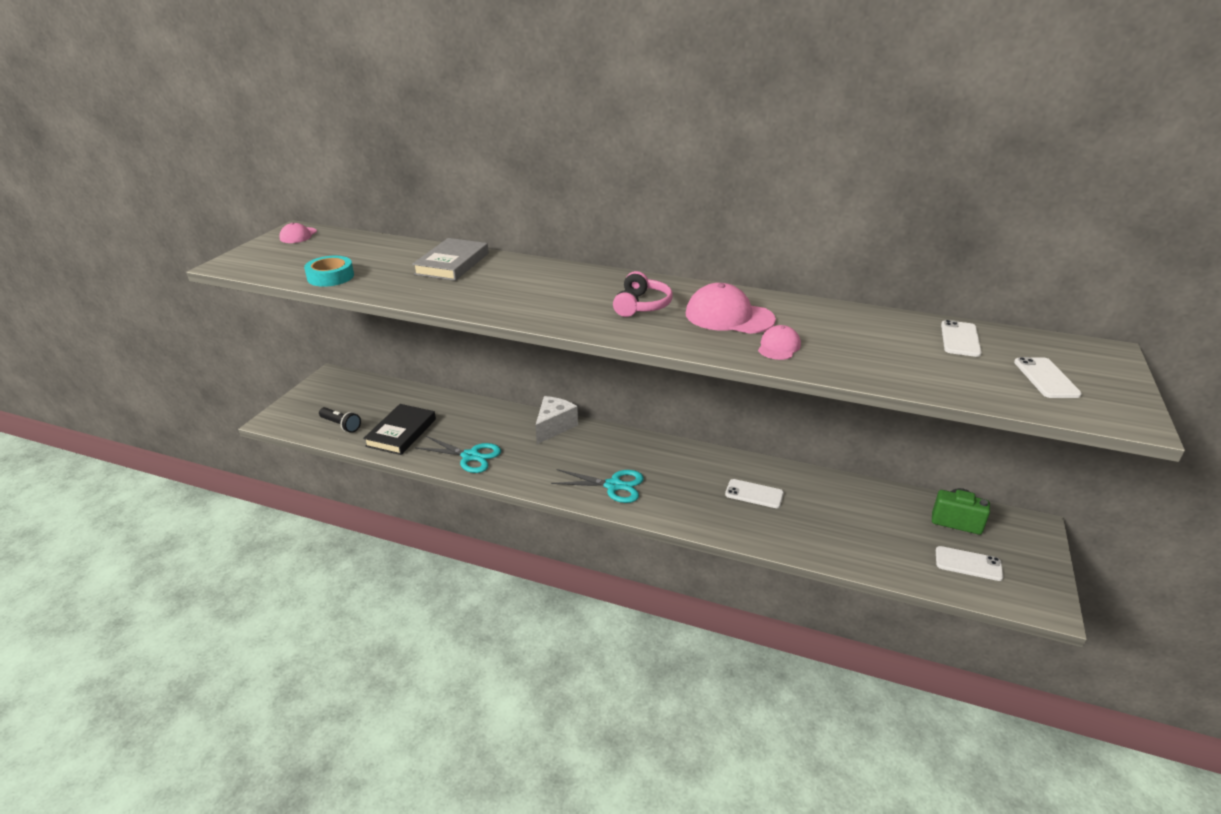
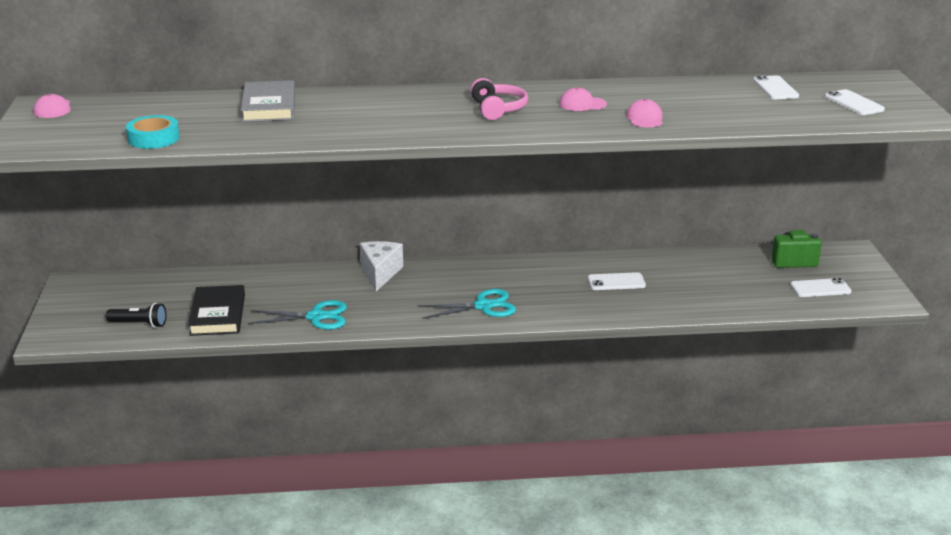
camera: 25 degrees left, 5 degrees down
(729, 316) = (582, 104): pink cap -> pink cap, size x0.56

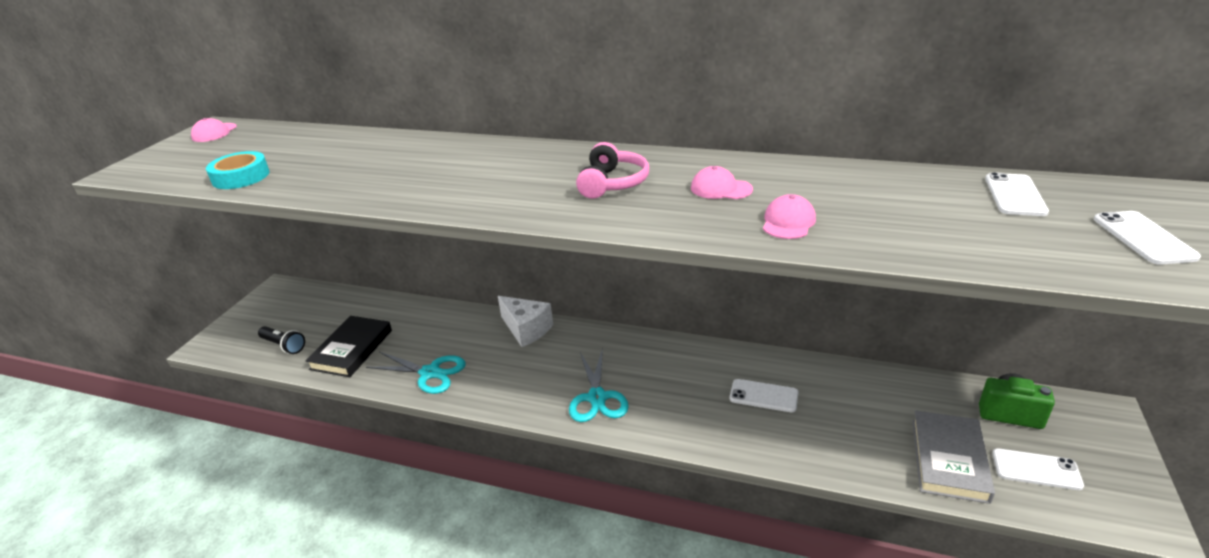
camera: 25 degrees right, 5 degrees up
(269, 106) = (387, 151): grey book -> grey book (949, 459)
(380, 273) = (526, 329): white cheese -> white cheese turned 105 degrees clockwise
(483, 306) = (597, 397): turquoise scissors -> turquoise scissors turned 75 degrees clockwise

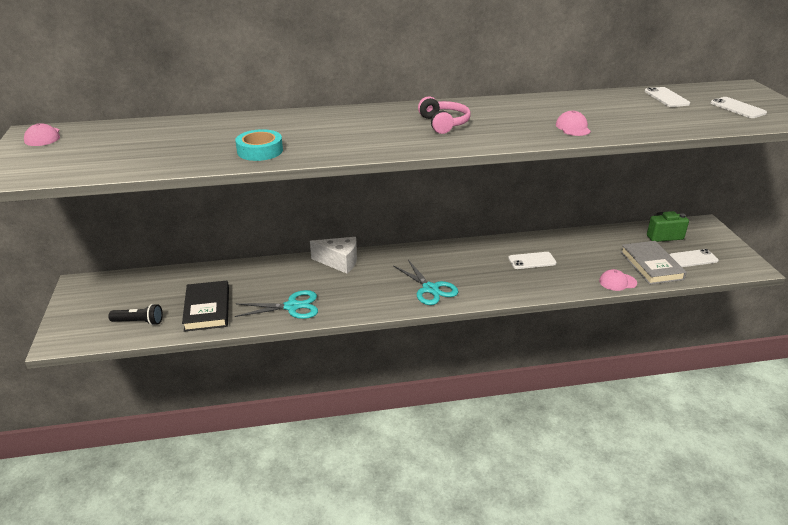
camera: 30 degrees left, 0 degrees up
(241, 177) = (137, 163): turquoise tape -> turquoise tape (260, 151)
(721, 189) = (514, 117): pink cap -> pink cap (617, 282)

